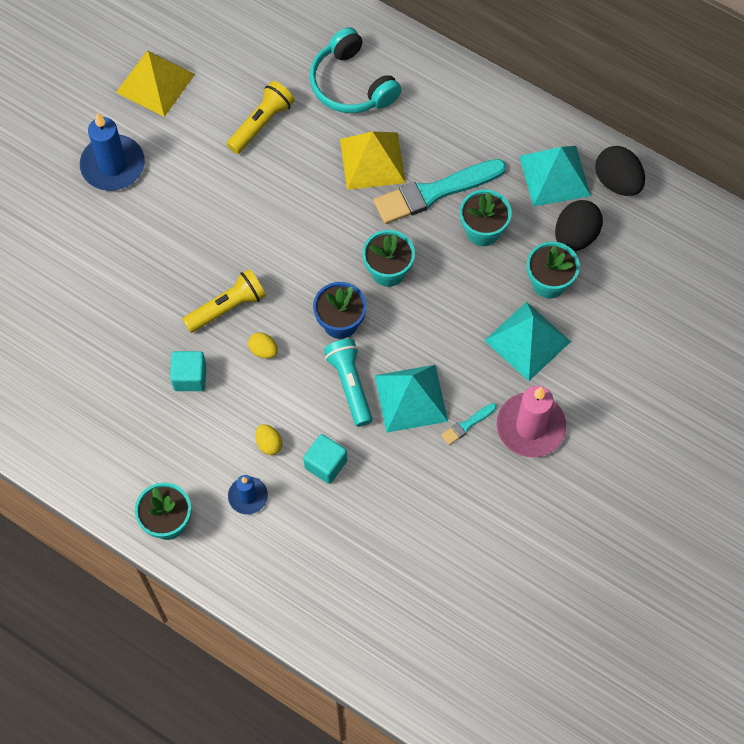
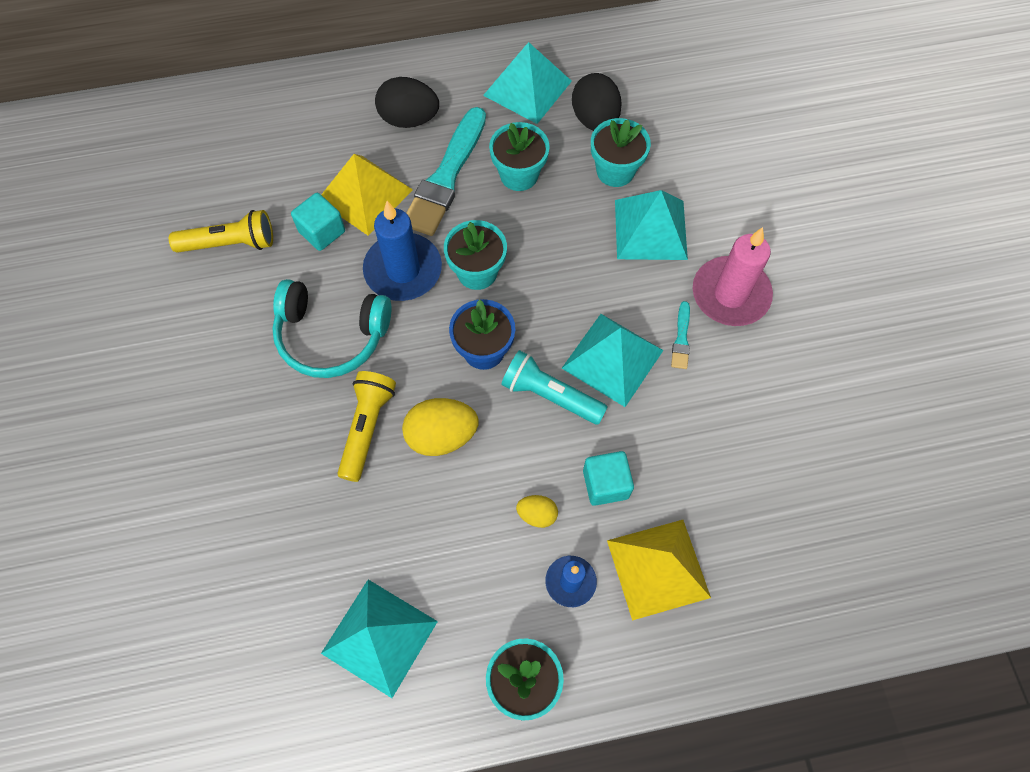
camera: 45 degrees left, 0 degrees up
(113, 165) = (118, 396): blue candle -> blue candle (403, 270)
(119, 427) = (379, 637): none -> turquoise pyramid
(155, 83) = (87, 289): yellow pyramid -> yellow pyramid (658, 569)
(190, 377) = (399, 523): turquoise cube -> turquoise cube (322, 231)
(261, 124) = (230, 243): yellow flashlight -> yellow flashlight turned 90 degrees clockwise
(263, 350) = (441, 436): yellow egg -> yellow egg, size x1.85
(351, 84) = (279, 149): turquoise headphones -> turquoise headphones (331, 335)
(617, 182) = (580, 55): black egg -> black egg (409, 119)

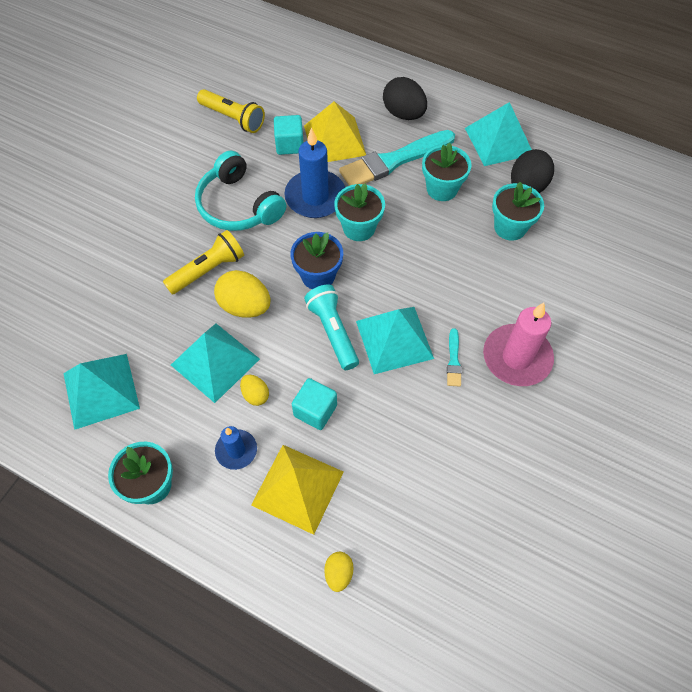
camera: 40 degrees right, 5 degrees down
(650, 229) = (499, 278): turquoise pyramid -> turquoise pyramid (215, 361)
(681, 339) = (453, 360): turquoise brush -> turquoise brush turned 45 degrees counterclockwise
(762, 612) = (338, 573): none -> yellow egg

